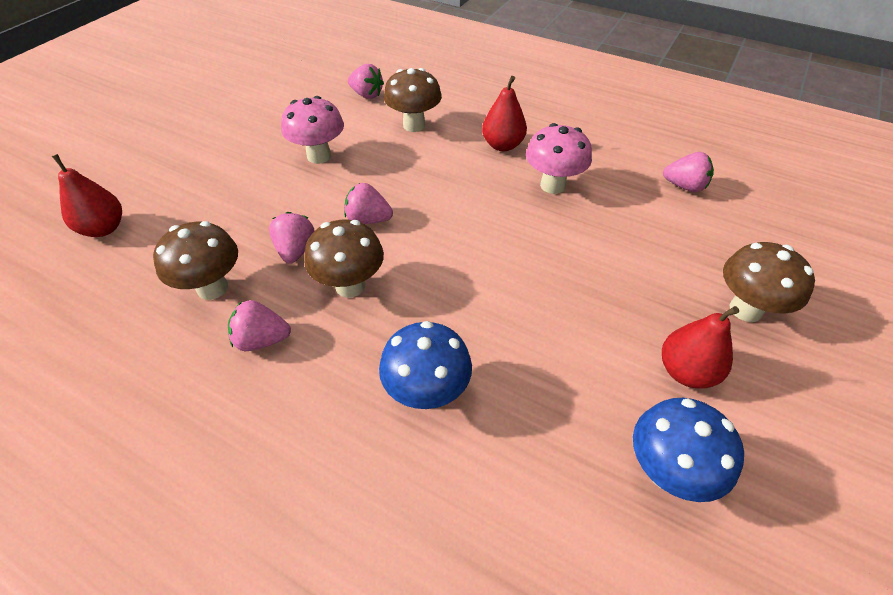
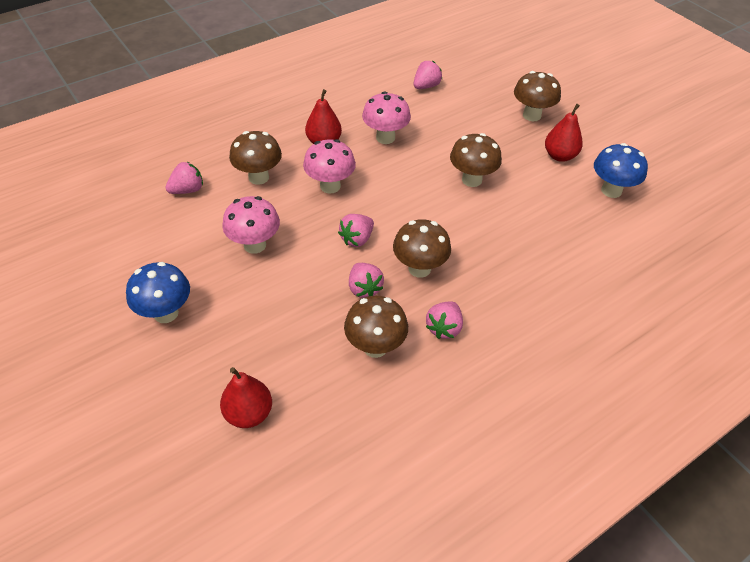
camera: 65 degrees left, 0 degrees up
(295, 250) = (364, 288): pink strawberry -> pink strawberry turned 135 degrees counterclockwise
(427, 393) = (526, 260): blue mushroom -> blue mushroom (166, 313)
(437, 173) = (330, 186): none -> pink mushroom
(543, 285) = (472, 180): none -> brown mushroom

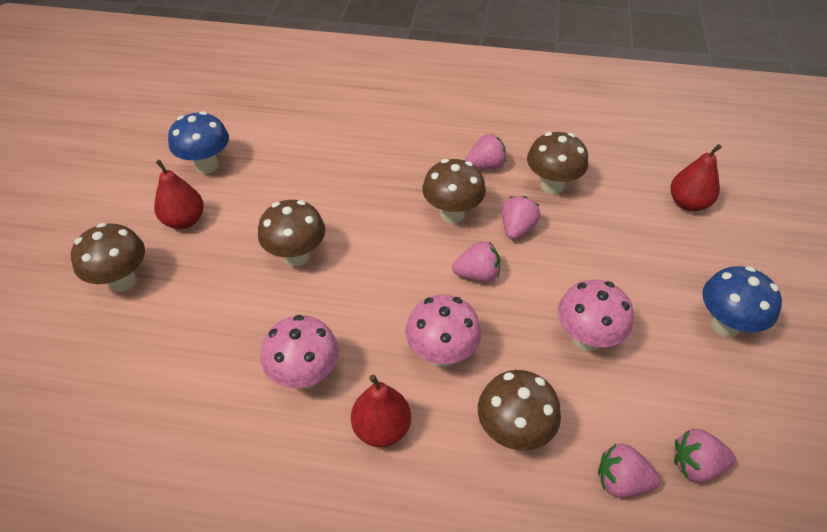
camera: 135 degrees left, 0 degrees up
(426, 86) = (144, 423): pink strawberry -> pink strawberry (696, 465)

